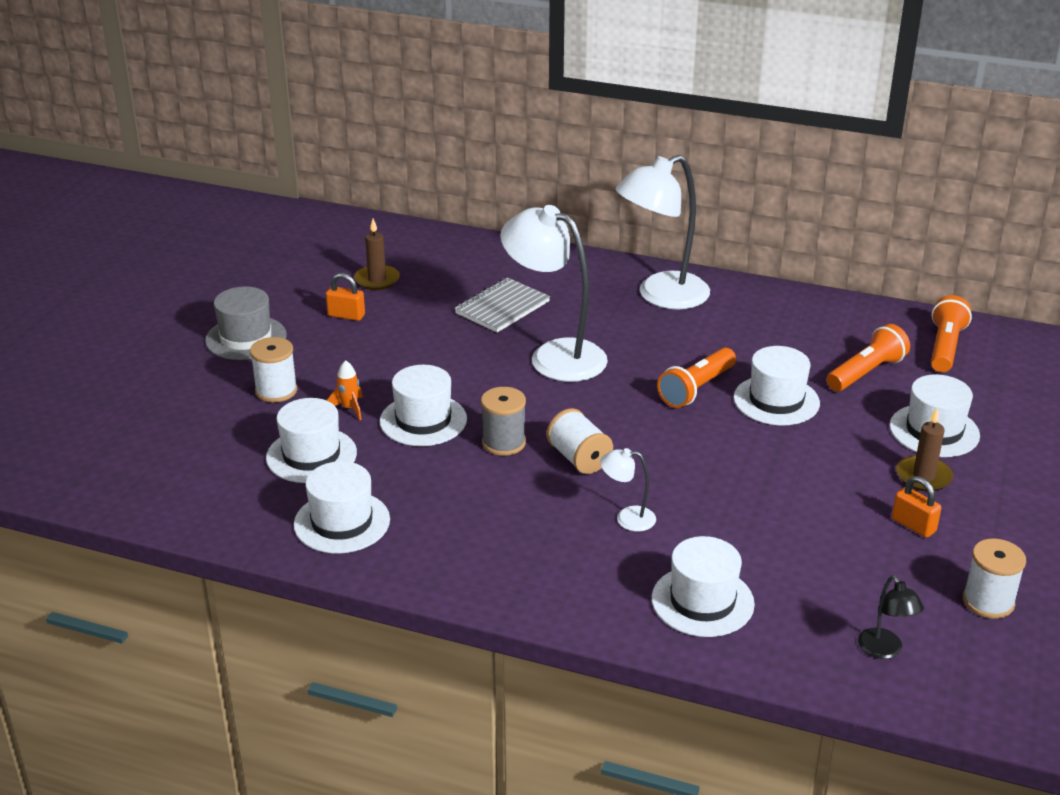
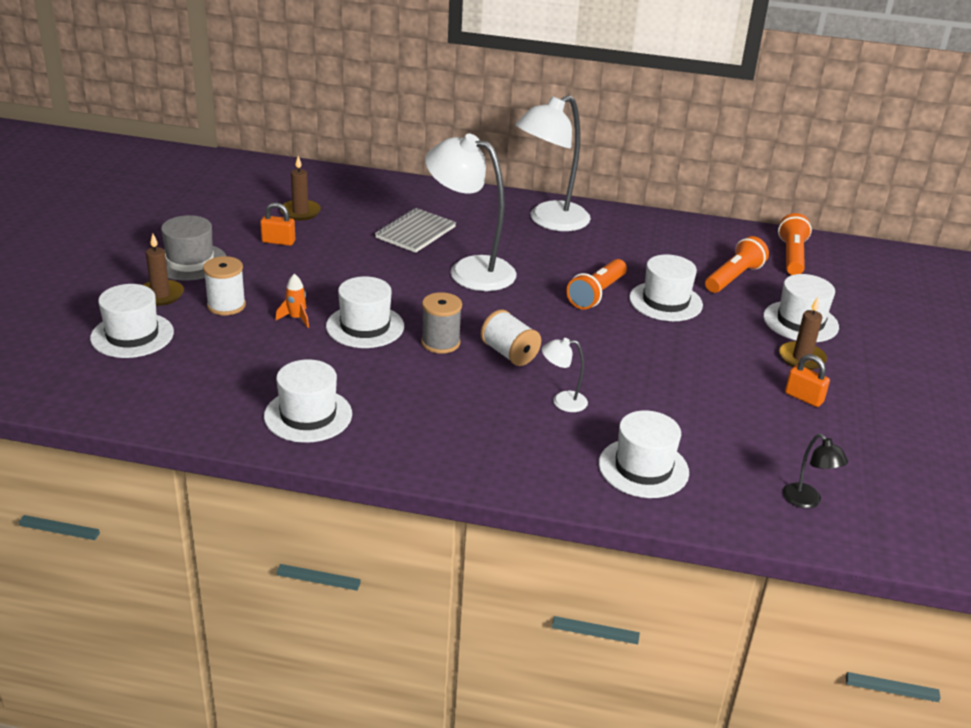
camera: 10 degrees left, 0 degrees up
(208, 376) = (160, 295): none -> brown candle
(311, 455) = (269, 359): white hat -> white hat (132, 335)
(988, 601) = (880, 456): white spool -> none

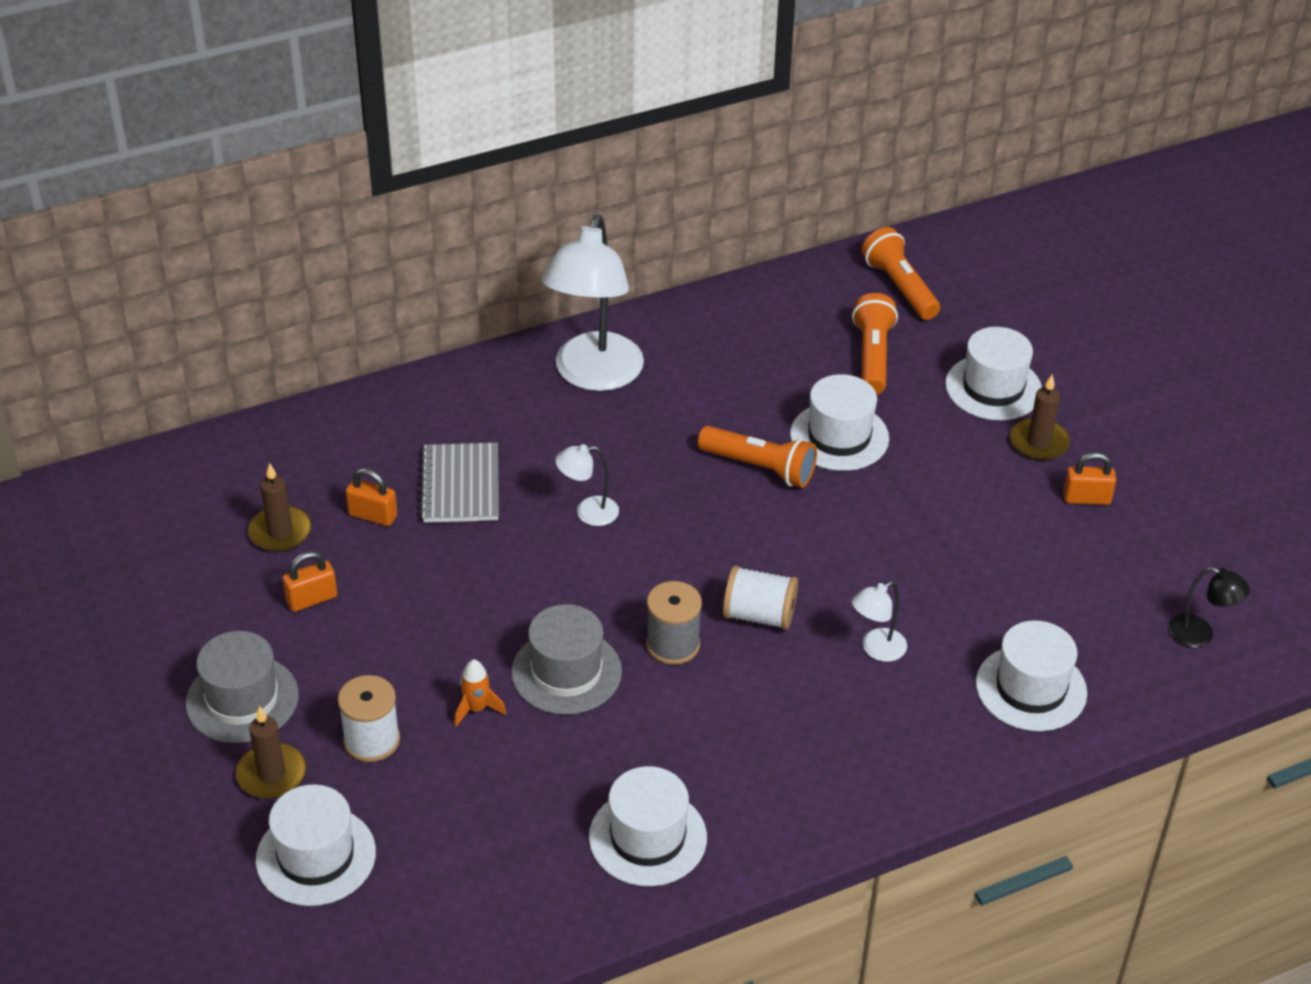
camera: 35 degrees left, 10 degrees up
(354, 225) = (373, 515): none -> orange padlock
(365, 326) = (566, 672): white hat -> grey hat
(469, 270) = (588, 512): white lamp -> white lamp, size x0.45
(596, 294) = (759, 468): orange flashlight -> orange flashlight turned 60 degrees counterclockwise

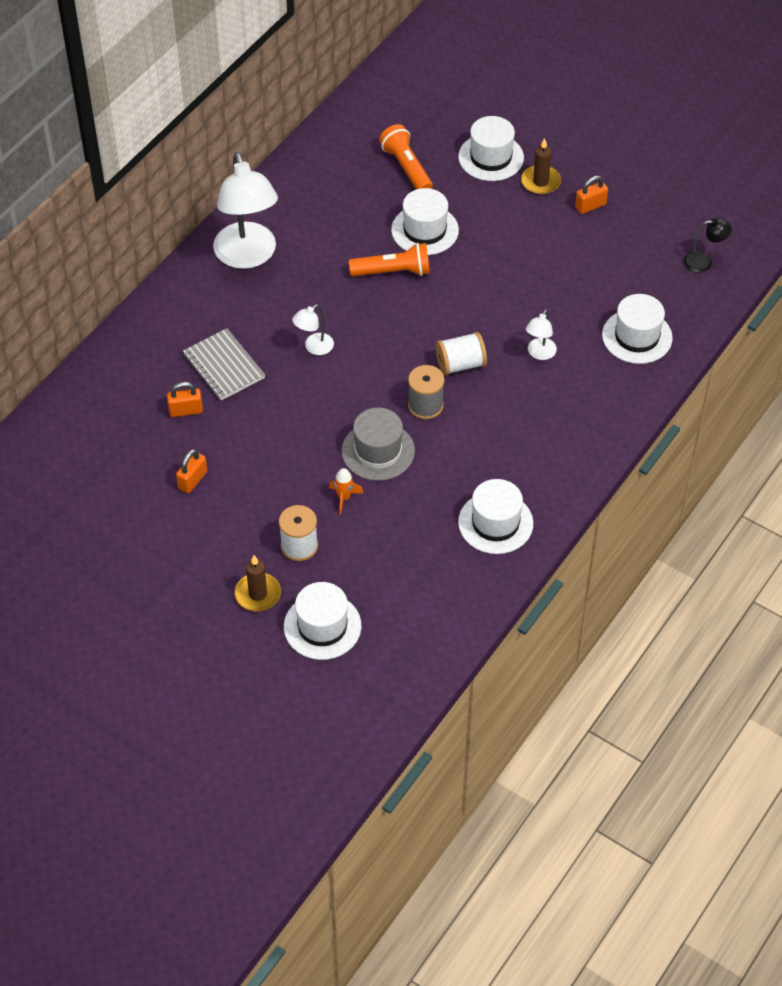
camera: 30 degrees left, 10 degrees up
(242, 699) = (203, 560): grey hat -> none
(280, 532) = (137, 448): brown candle -> none
(900, 287) = (389, 112): orange flashlight -> none

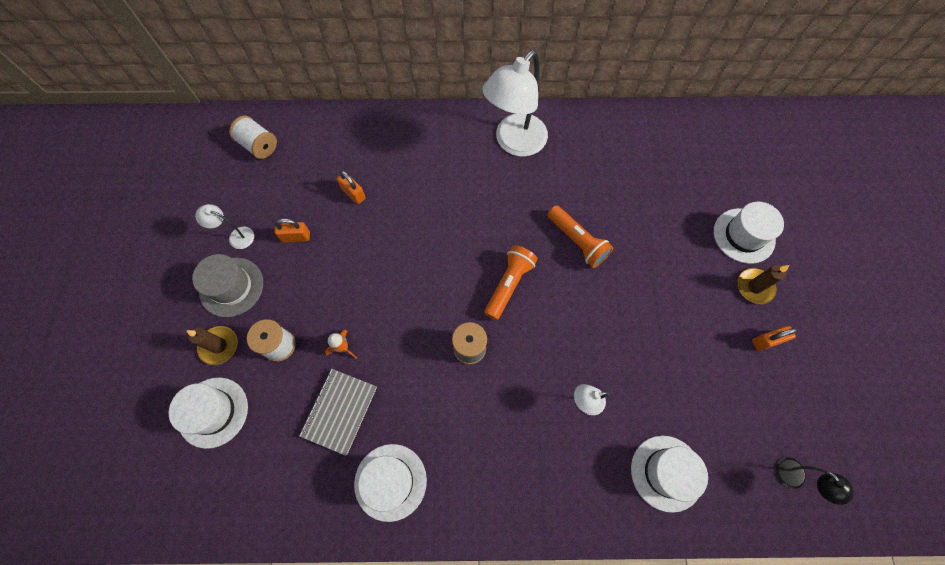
camera: 55 degrees right, 15 degrees up
(224, 366) = (408, 191): grey notebook -> grey notebook (339, 411)
(314, 347) = (467, 236): white lamp -> white lamp (236, 236)
(378, 451) = (402, 342): grey hat -> grey hat (231, 287)
(406, 168) = (680, 186): orange flashlight -> orange flashlight (509, 285)
(425, 230) = (634, 237): white hat -> none
(460, 364) = (528, 347): white spool -> white spool (259, 145)
(590, 206) = (766, 341): orange padlock -> orange padlock turned 45 degrees counterclockwise

